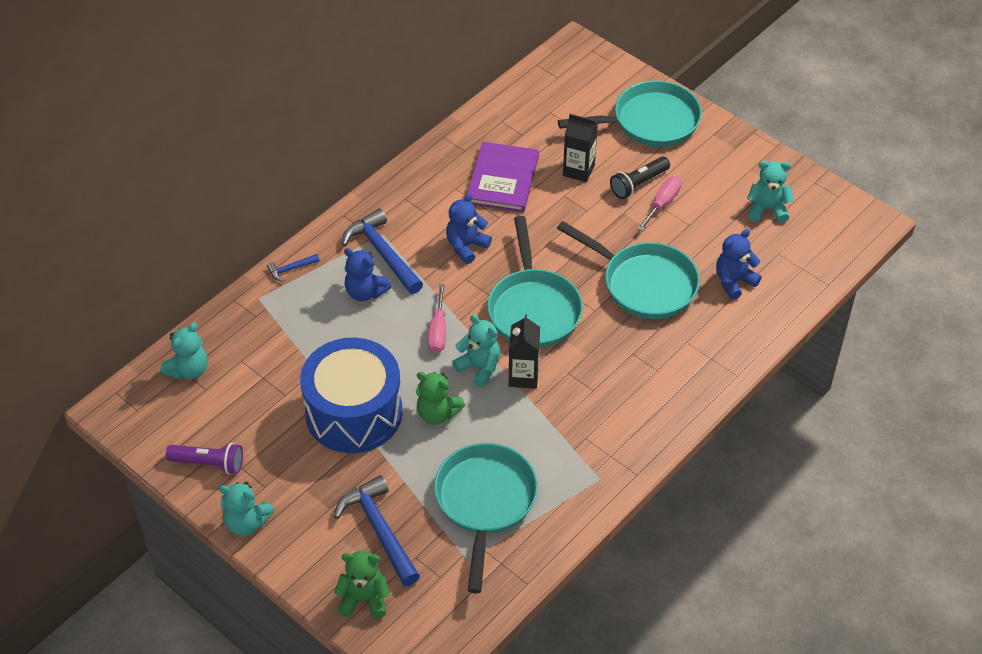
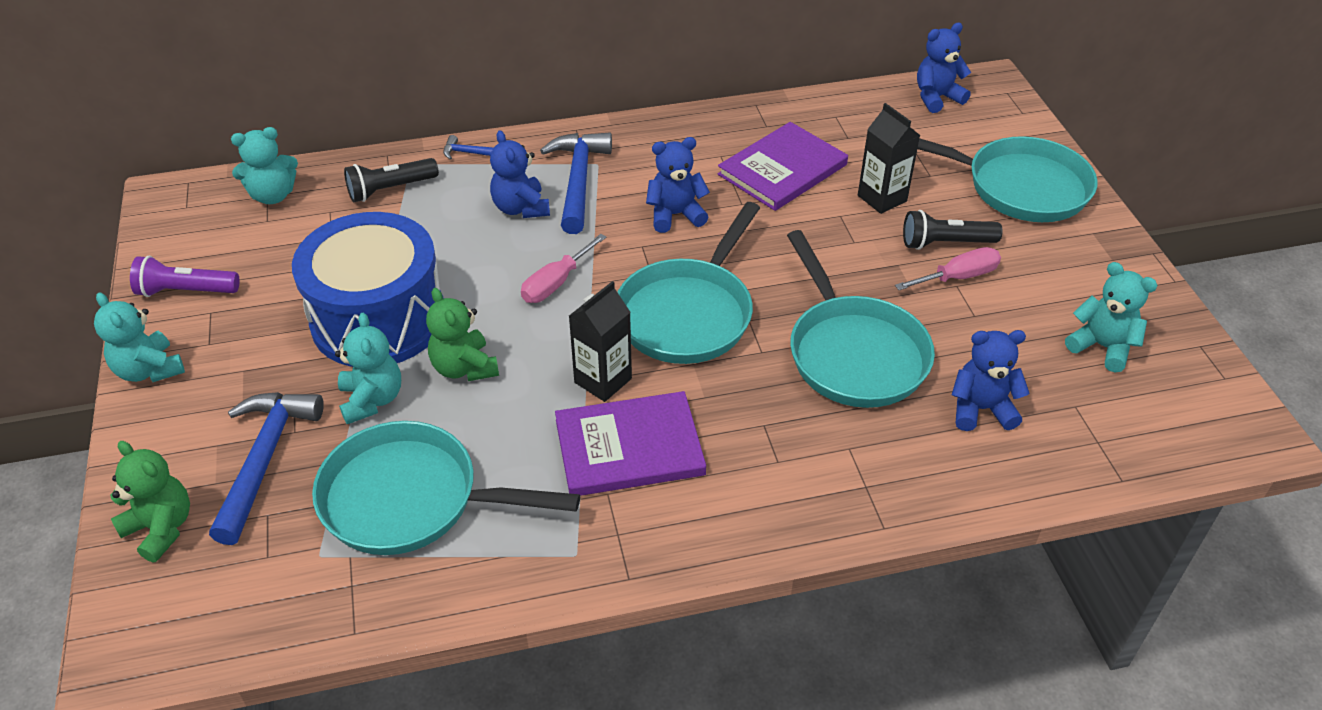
camera: 35 degrees right, 5 degrees down
(209, 464) = (186, 291): purple flashlight -> purple flashlight turned 135 degrees clockwise
(265, 323) = (390, 189): none -> black flashlight
(479, 367) = (562, 344): turquoise teddy bear -> turquoise teddy bear (372, 400)
(485, 502) = (410, 499): turquoise pan -> turquoise pan turned 120 degrees counterclockwise
(552, 75) = (937, 98): none -> blue teddy bear
(573, 406) = (629, 447): none -> purple book

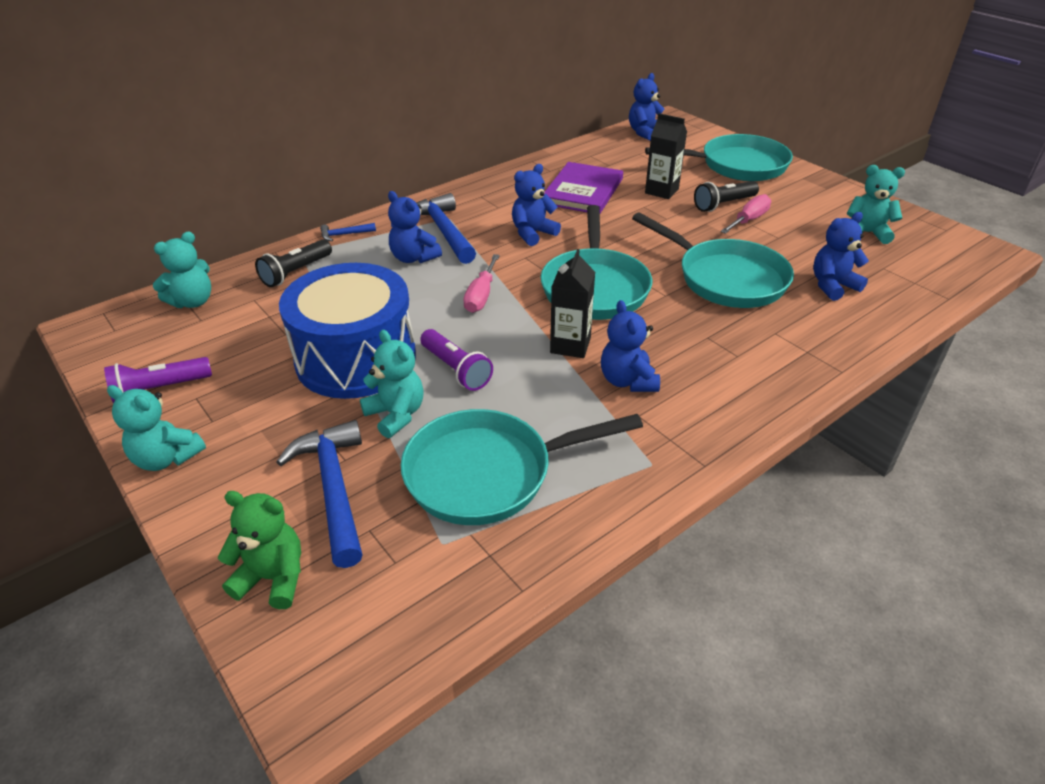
camera: 25 degrees left, 5 degrees down
(464, 368) = (456, 369): green teddy bear -> purple flashlight
(629, 447) = (627, 381): purple book -> blue teddy bear

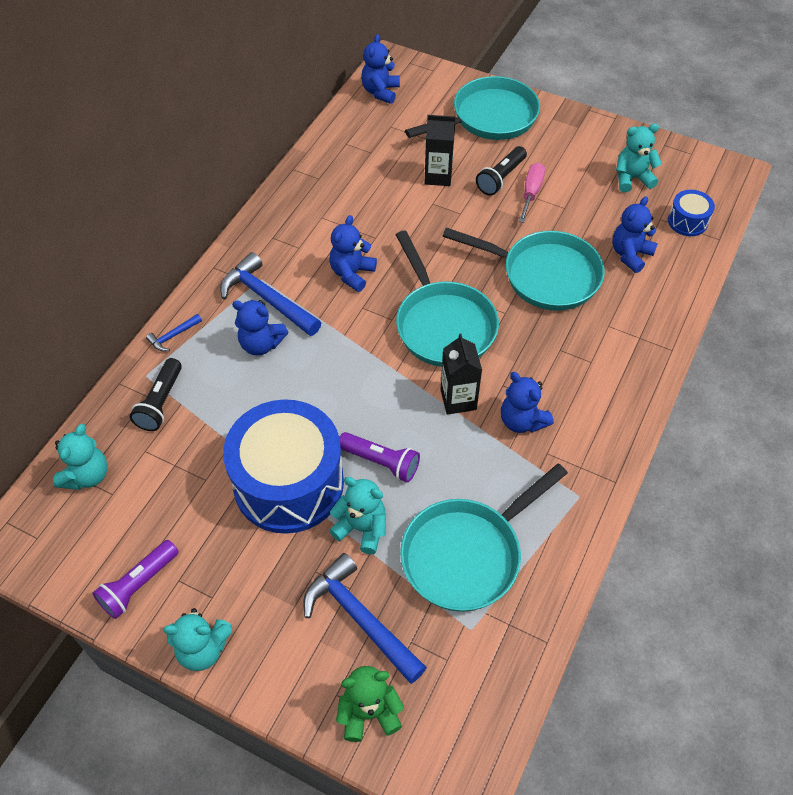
camera: 25 degrees left, 15 degrees up
(481, 296) = (351, 370): pink screwdriver -> none
(583, 191) = (366, 199): purple book -> none
(915, 276) = (687, 221): none -> blue drum

